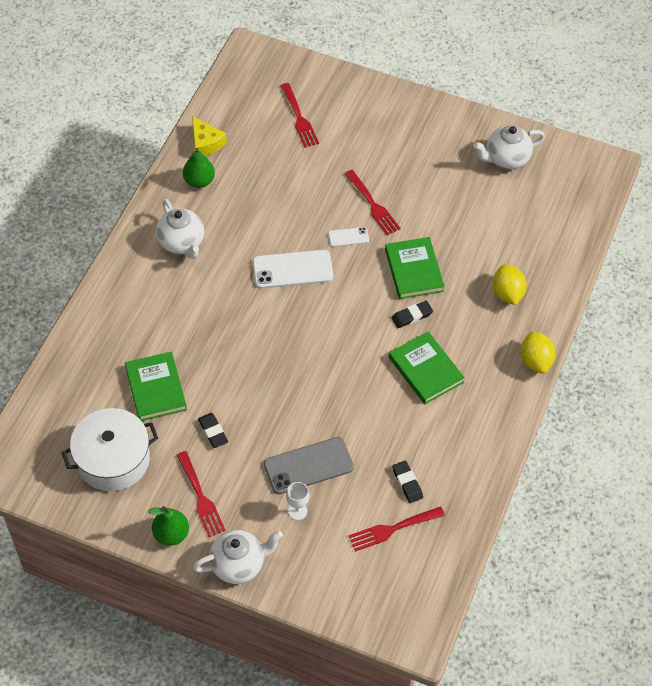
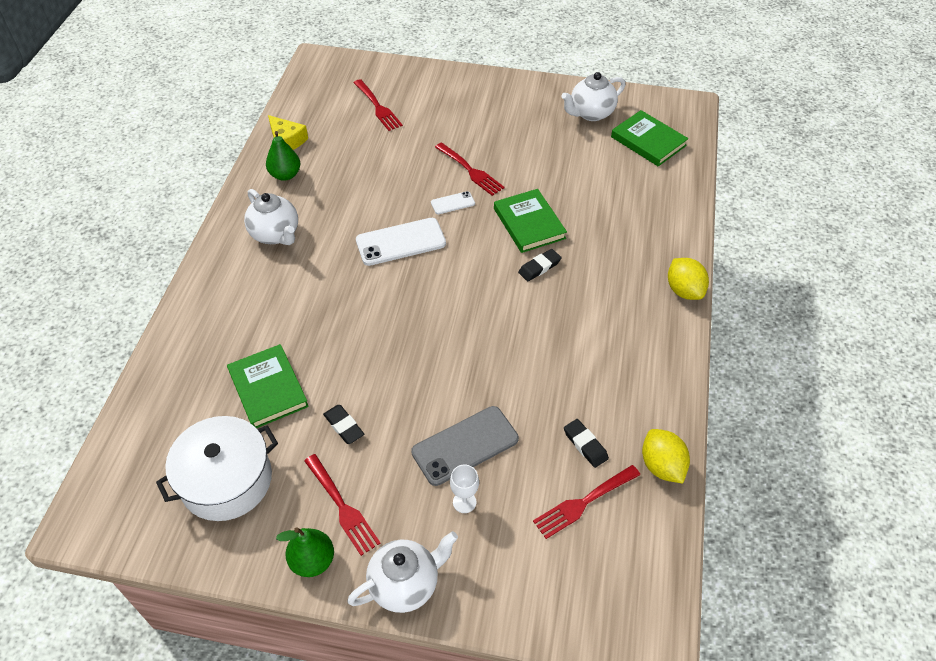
camera: 10 degrees left, 5 degrees down
(426, 370) = (570, 318): green book -> green book (648, 141)
(507, 293) = (632, 230): yellow lemon -> yellow lemon (661, 466)

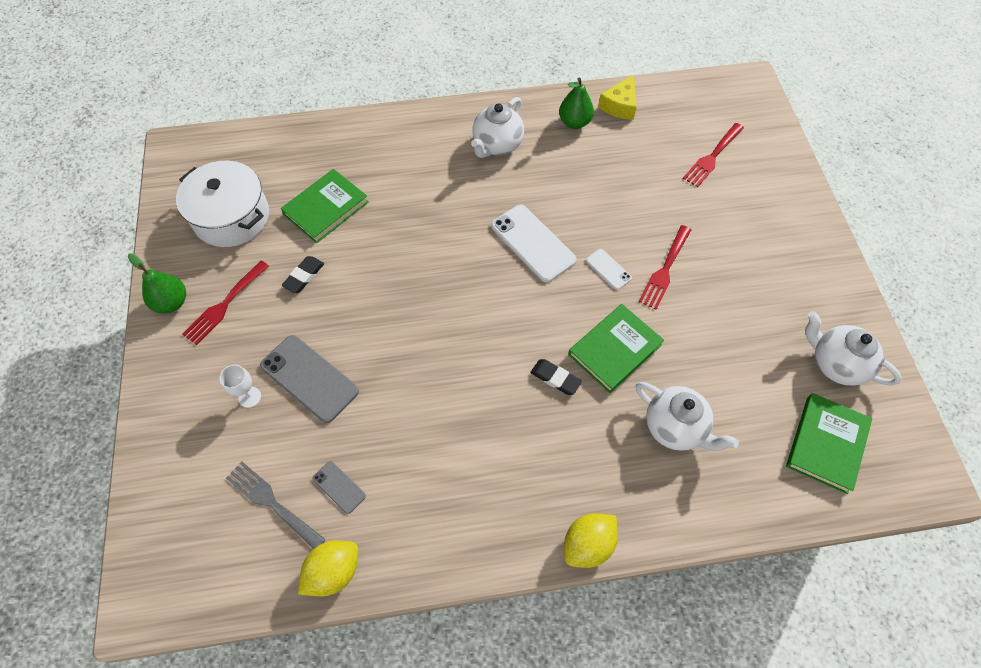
camera: 70 degrees right, 10 degrees up
(405, 584) = (162, 377): white teapot -> white teapot (675, 427)
(583, 502) = (272, 503): red fork -> grey fork
(585, 445) = (339, 487): black eraser -> grey phone

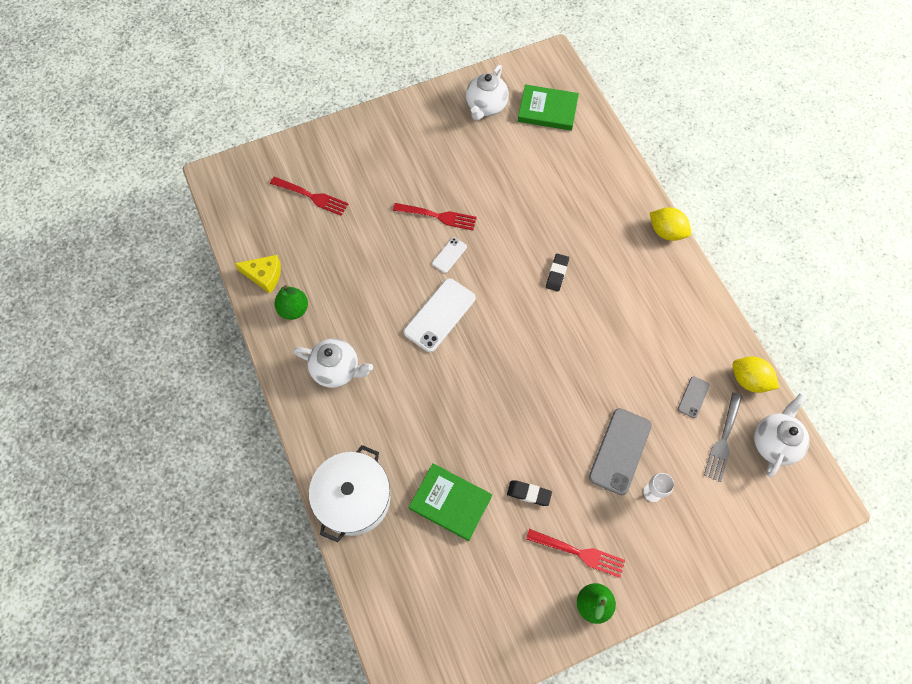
camera: 105 degrees left, 5 degrees up
(231, 217) = (485, 591): white pot -> white pot (353, 498)
(614, 350) = (520, 239): green book -> none
(675, 427) = (567, 194): white teapot -> white teapot (774, 442)

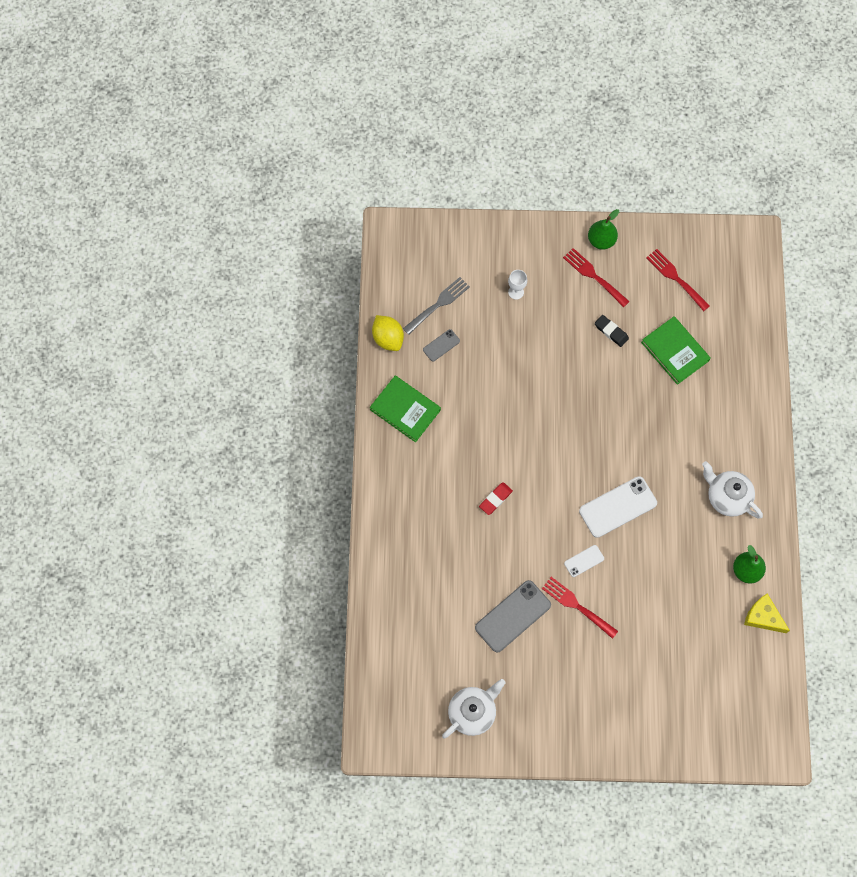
camera: 155 degrees left, 5 degrees up
(312, 196) = (690, 683): red fork -> red fork (676, 278)
(353, 498) = (749, 387): white pot -> none
(547, 110) = (412, 678): green book -> green book (405, 410)
(557, 274) = (495, 499): black eraser -> red eraser
(620, 451) = (524, 331): grey phone -> grey phone (513, 616)
(666, 232) = (374, 494): yellow lemon -> none
(774, 442) = (400, 285): white teapot -> none

